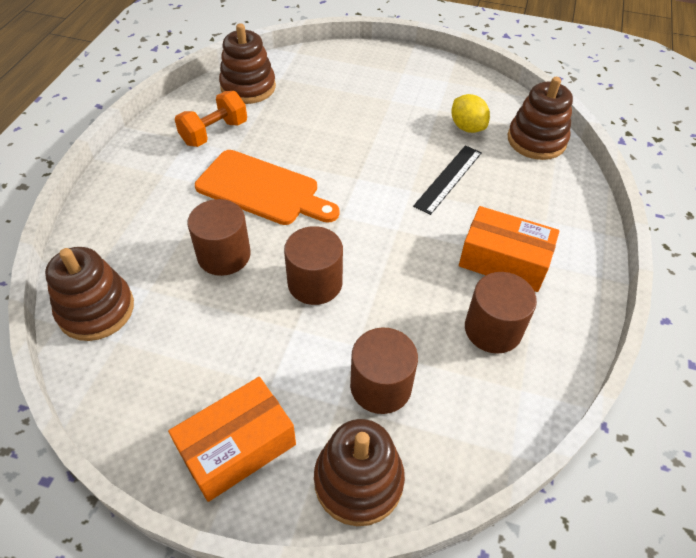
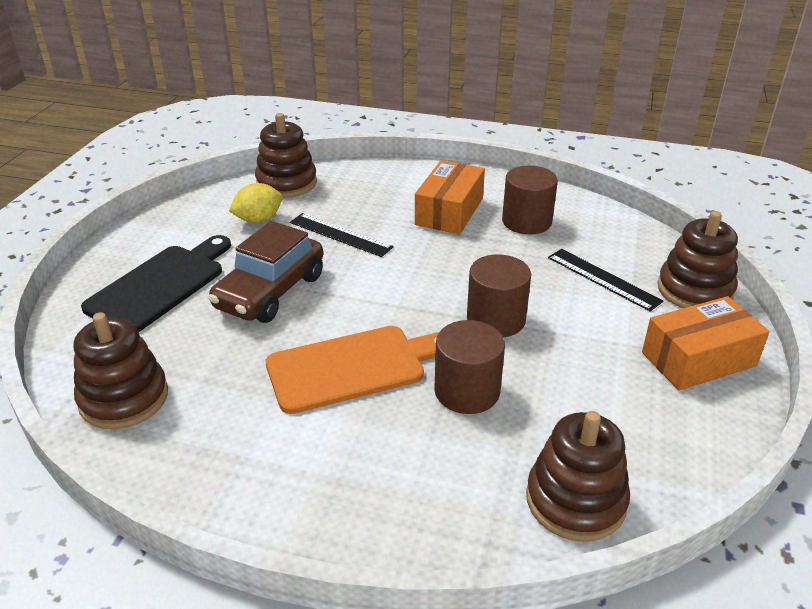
camera: 90 degrees left, 15 degrees down
(214, 133) = (229, 425): orange dumbbell -> none
(237, 447) = (698, 359): orange box -> orange box turned 75 degrees counterclockwise
(262, 189) = (353, 367): orange cutting board -> orange cutting board turned 45 degrees clockwise
(359, 141) = (270, 292): none -> brown car
(368, 86) = (160, 285): none -> black cutting board
(380, 386) = (603, 279): brown cylinder -> black ruler

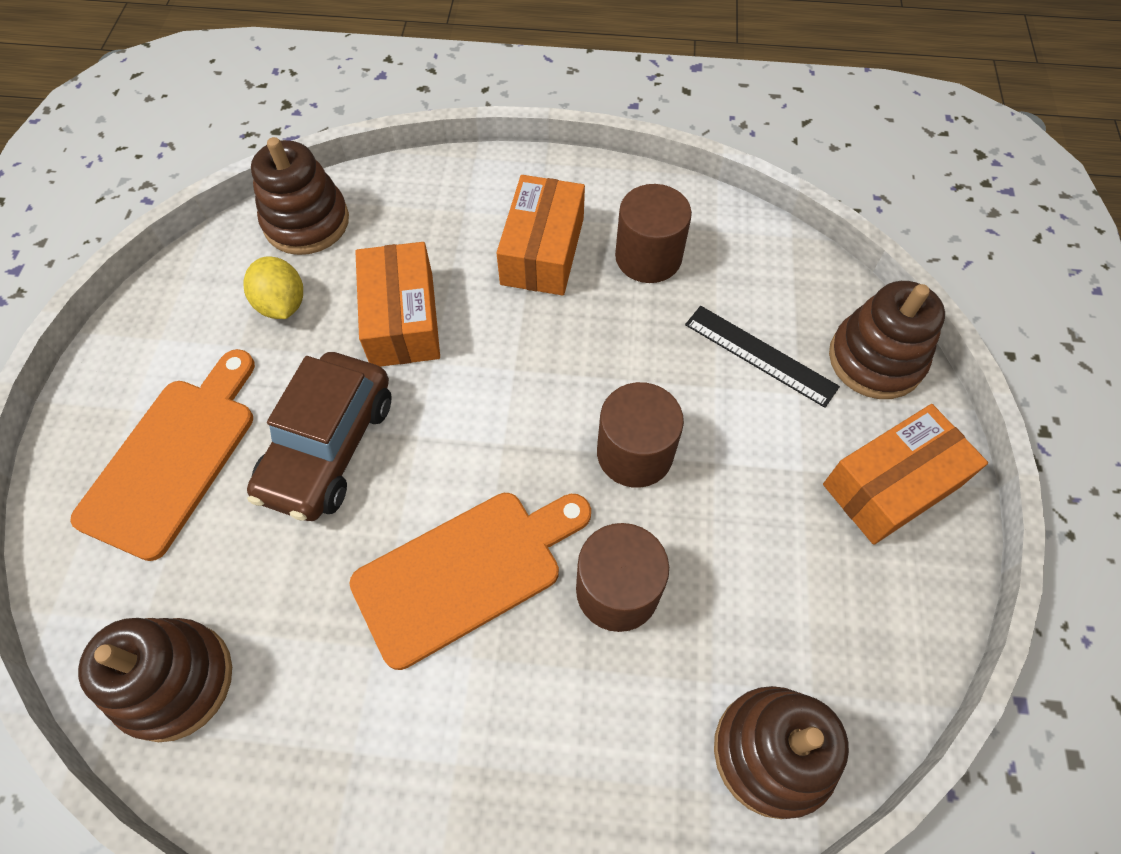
camera: 10 degrees left, 25 degrees up
(160, 285) = (173, 458): black cutting board -> orange cutting board
(258, 219) = (282, 304): yellow lemon -> yellow lemon turned 75 degrees counterclockwise
(340, 235) = (402, 319): black ruler -> orange box

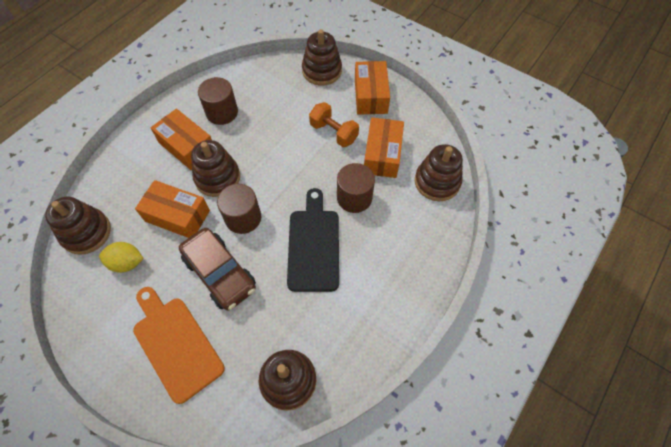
camera: 60 degrees left, 0 degrees up
(466, 572) = (313, 245): orange cutting board -> black cutting board
(511, 331) = (217, 178): none -> brown stacking toy
(634, 453) = (304, 163): brown cylinder -> brown cylinder (243, 218)
(743, 465) = (333, 133): none -> orange dumbbell
(759, 591) = (382, 155): none -> orange box
(760, 355) = (294, 102): black ruler -> none

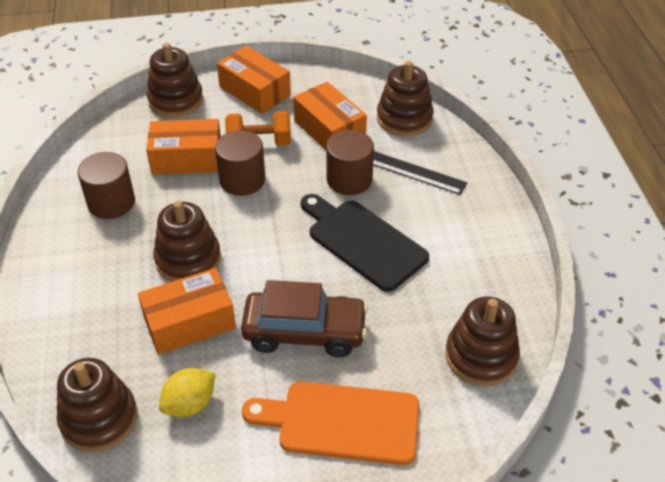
camera: 45 degrees left, 15 degrees down
(187, 146) = (112, 258): orange box -> orange box (187, 159)
(243, 218) = (264, 272): brown cylinder -> brown cylinder (242, 180)
(398, 225) = (416, 172): none -> black ruler

